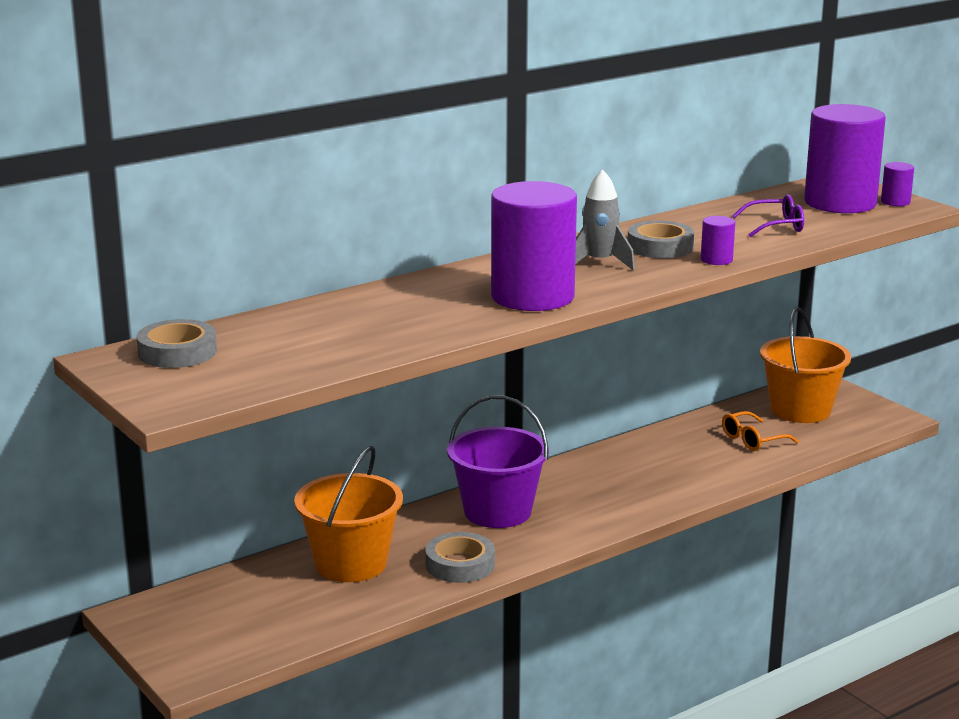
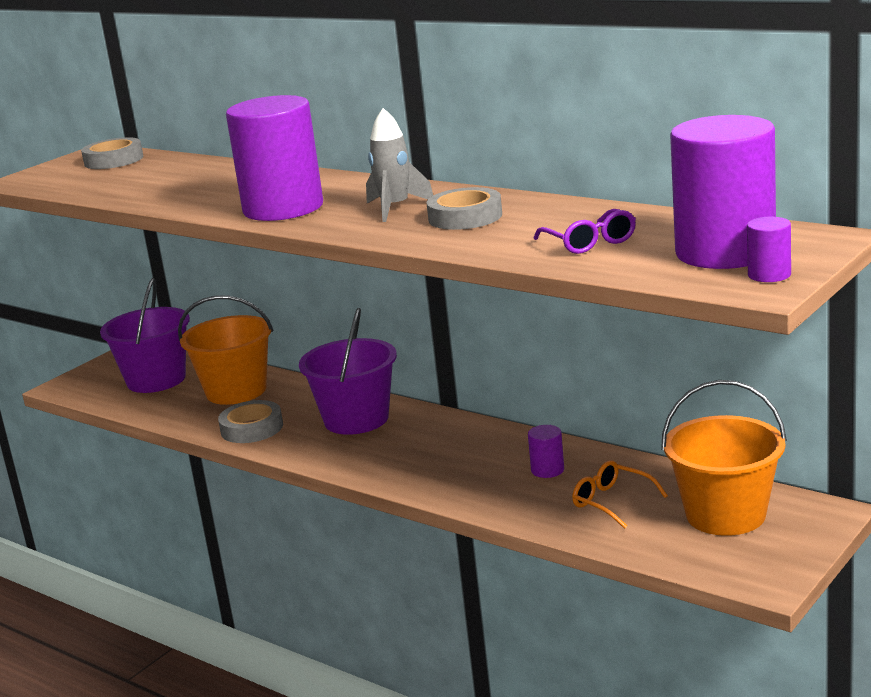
camera: 75 degrees right, 0 degrees up
(255, 608) = (156, 380): none -> purple bucket
(716, 260) = (442, 241): purple cylinder -> purple cylinder (547, 470)

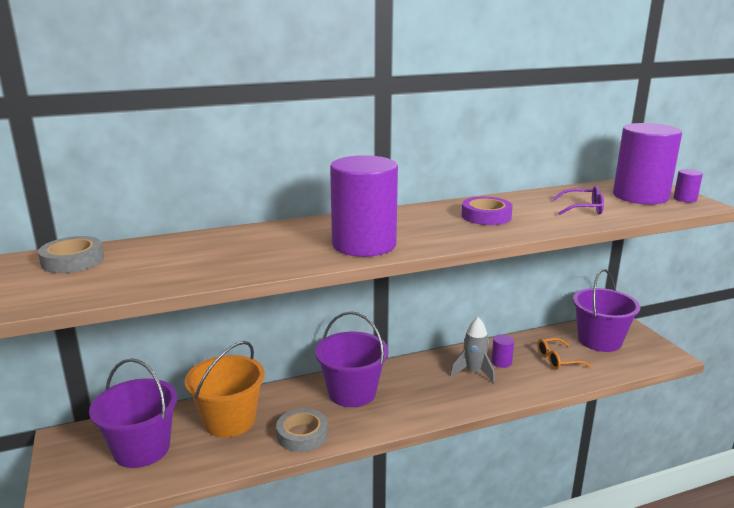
camera: 60 degrees left, 0 degrees up
(395, 208) = (433, 223): grey rocket -> grey rocket (473, 372)
(465, 217) = (486, 216): grey tape -> purple tape
(725, 515) = (599, 340): orange bucket -> purple bucket

